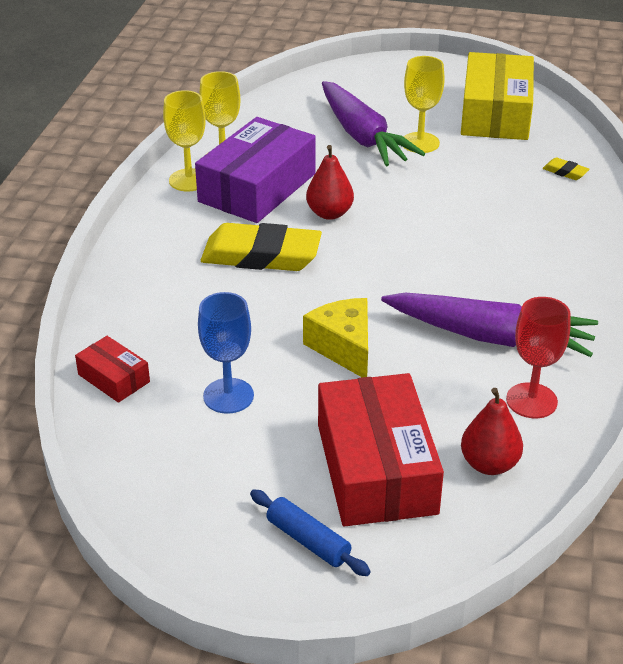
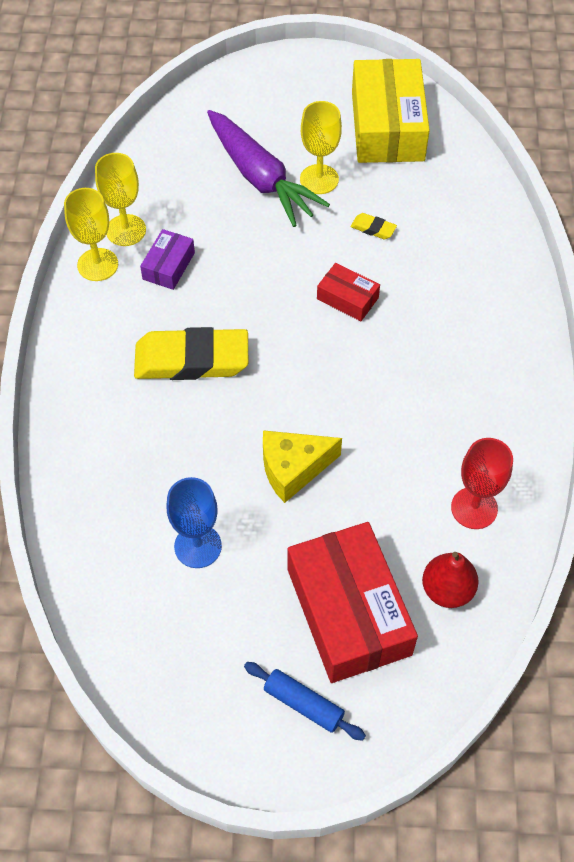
camera: 10 degrees left, 20 degrees up
(114, 378) = (85, 541): red box -> red box (347, 298)
(257, 187) = (168, 266): purple box -> purple box, size x0.48
(329, 213) = (247, 292): red pear -> none
(344, 347) = (293, 469): yellow cheese -> yellow cheese turned 75 degrees counterclockwise
(488, 336) = (424, 434): purple carrot -> none
(565, 172) = (466, 202): yellow eraser -> yellow eraser (373, 228)

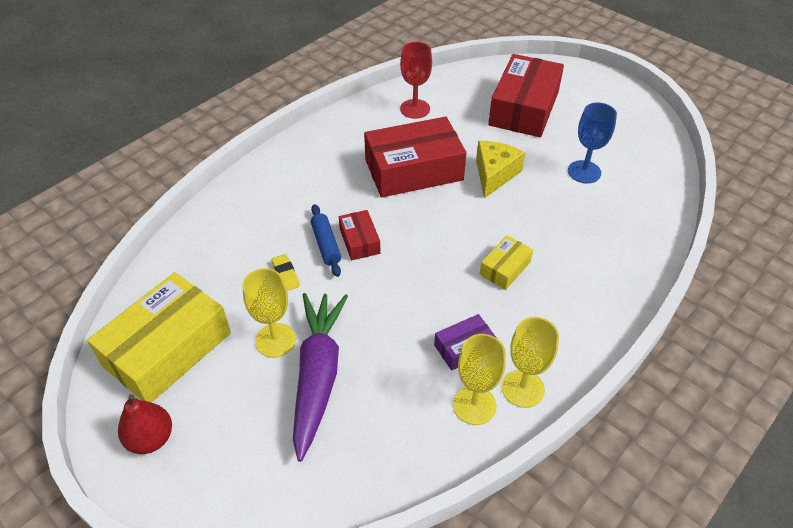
camera: 140 degrees left, 10 degrees down
(192, 360) = (505, 268): yellow eraser -> yellow box
(293, 469) = (494, 174): yellow cheese -> yellow cheese turned 90 degrees counterclockwise
(303, 704) = (578, 92): blue rolling pin -> blue rolling pin (326, 245)
(382, 414) = (414, 170): none -> red box
(447, 590) = (466, 91): red pear -> red pear (151, 439)

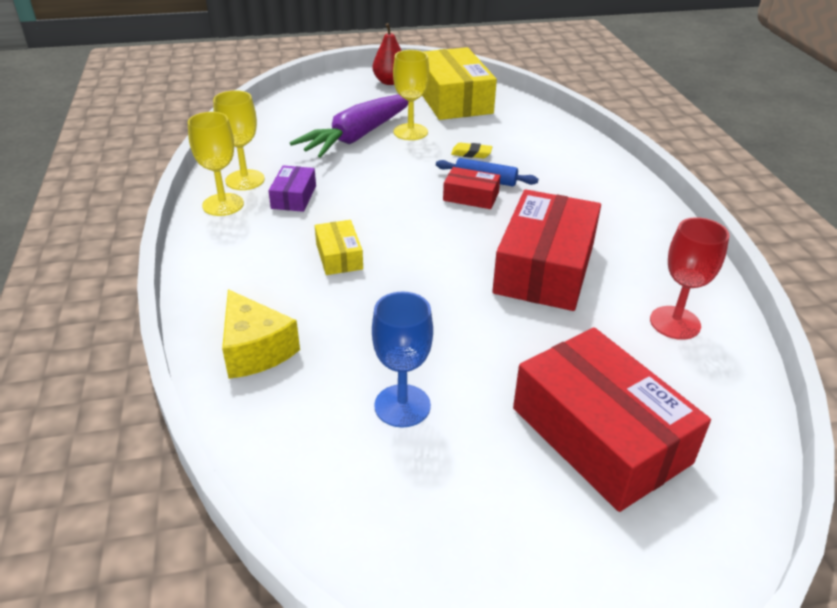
camera: 125 degrees right, 10 degrees down
(318, 376) = (358, 136): purple carrot -> purple carrot turned 90 degrees clockwise
(494, 174) = (478, 322): yellow cheese -> yellow cheese (255, 350)

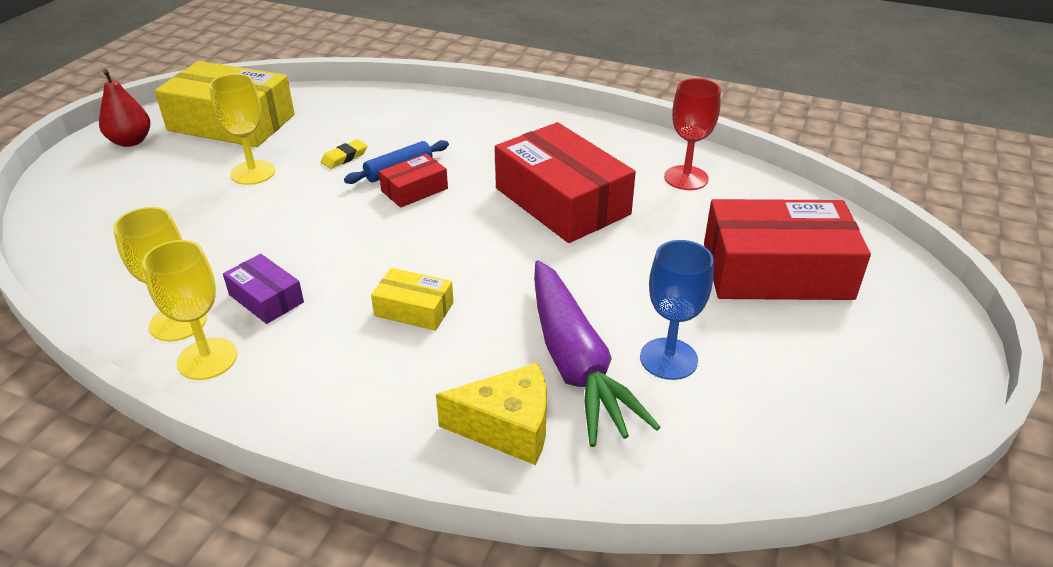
camera: 55 degrees left, 0 degrees up
(358, 136) = (209, 207): purple carrot -> purple carrot (575, 362)

